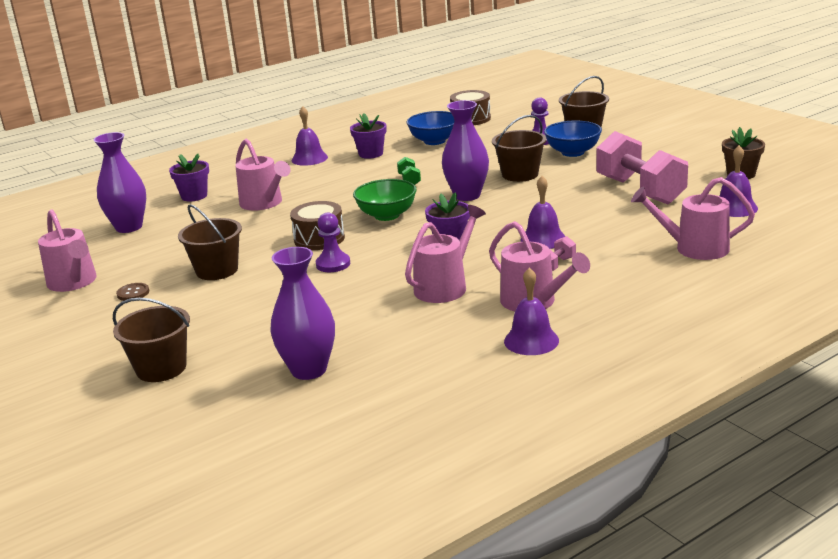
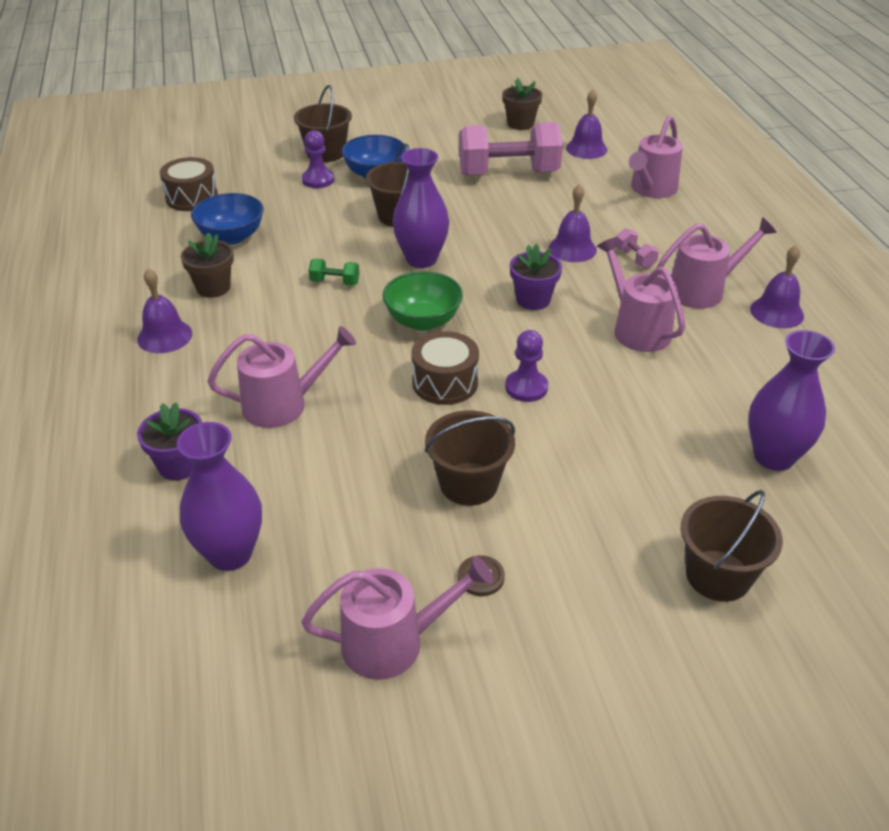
camera: 70 degrees left, 15 degrees up
(371, 154) = (213, 288): purple flower pot -> brown flower pot

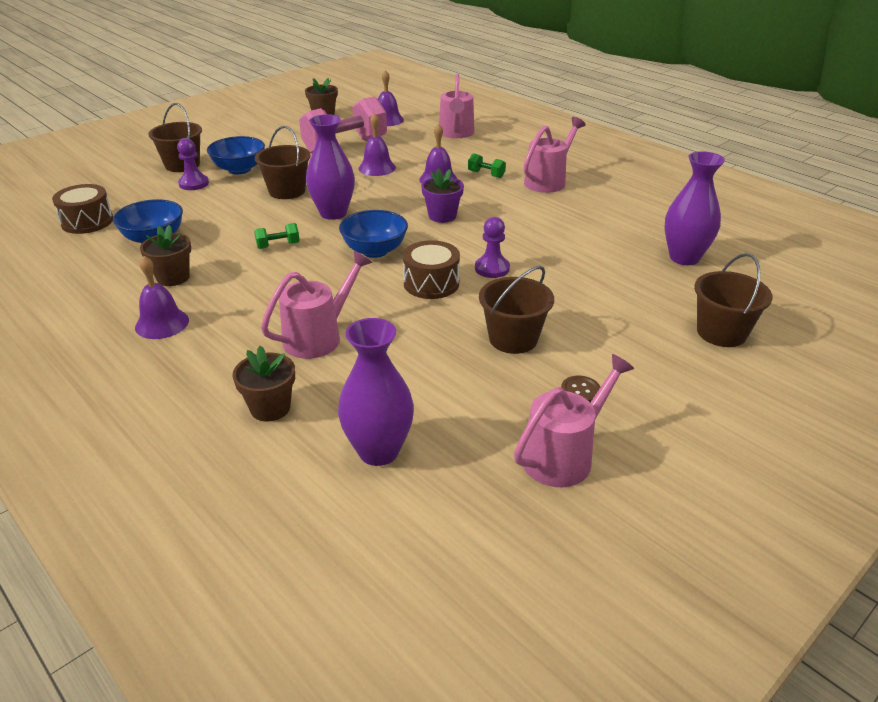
camera: 30 degrees left, 5 degrees down
(179, 465) = (270, 408): purple flower pot -> brown flower pot
(423, 321) = (375, 250): green bowl -> blue bowl
(634, 258) = (486, 174): pink dumbbell -> green dumbbell
(637, 329) = (529, 213): pink watering can -> none
(777, 312) = (604, 181): purple bell -> purple bell (377, 168)

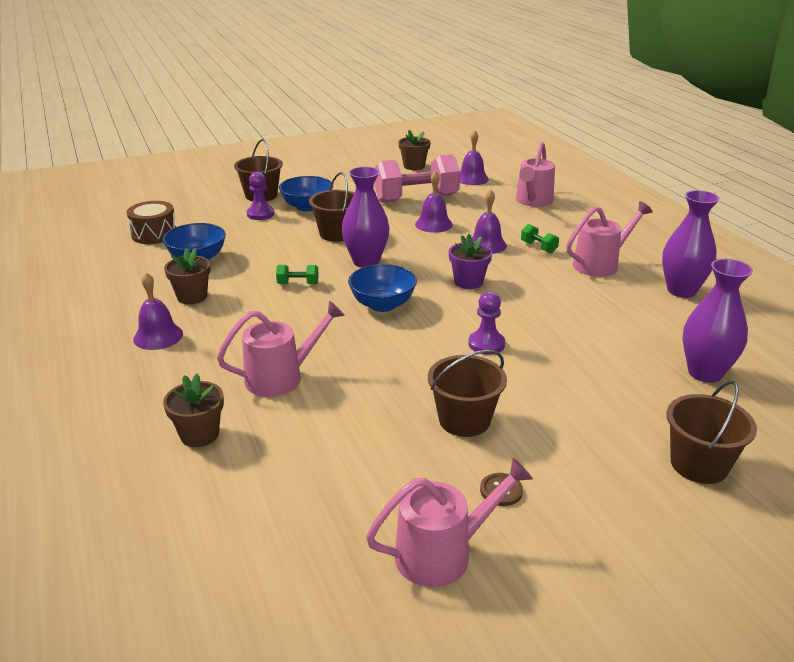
camera: 20 degrees right, 5 degrees down
(378, 451) = (268, 500): purple vase -> purple vase (681, 290)
(431, 283) = (417, 347): brown drum -> none

